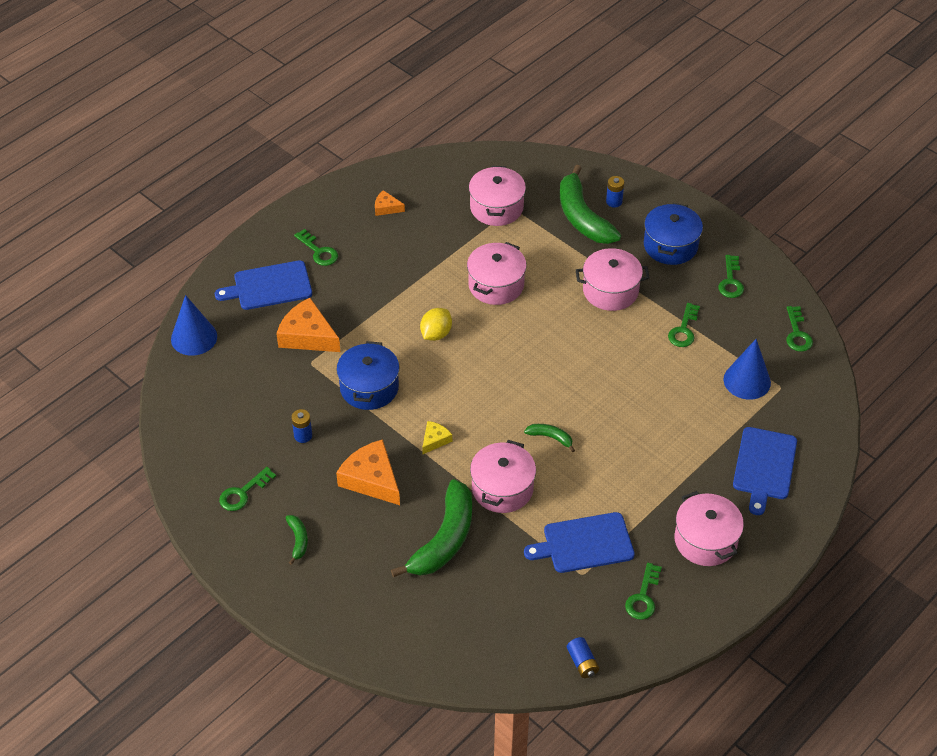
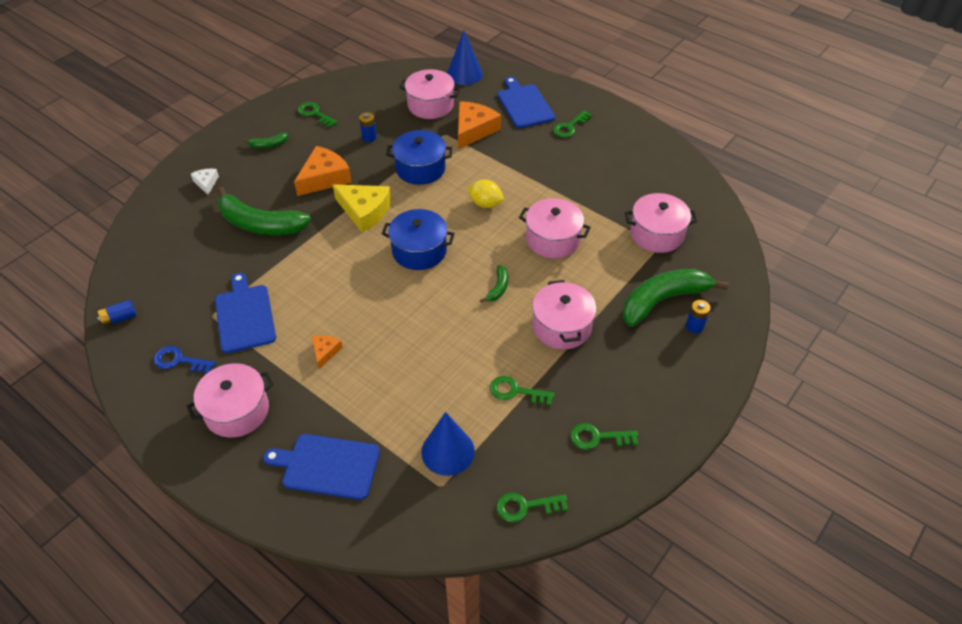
camera: 85 degrees right, 0 degrees up
(362, 602) = (206, 183): none -> white cheese
(386, 208) = (634, 161): orange cheese -> orange cheese (325, 352)
(435, 440) = (364, 211): yellow cheese -> yellow cheese, size x1.96
(502, 488) = (310, 257): pink pot -> pink pot (430, 105)
(551, 437) = (367, 287): green banana -> green banana (498, 288)
(643, 597) = (179, 361): green key -> blue key
(670, 245) = (640, 378): blue pot -> blue pot (419, 251)

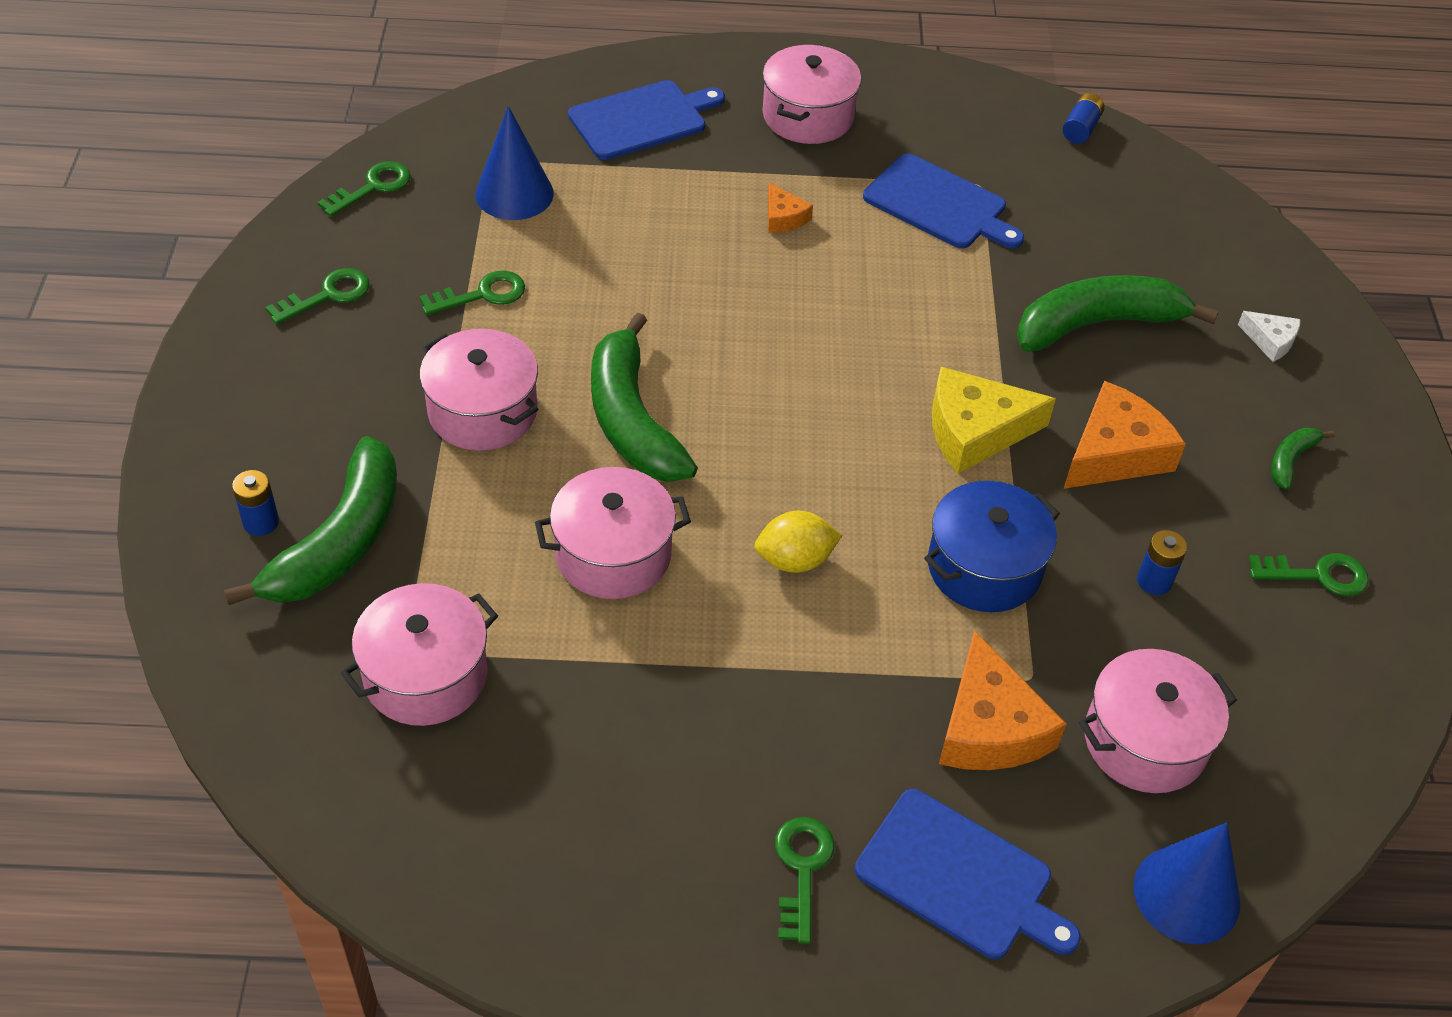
camera: 140 degrees right, 0 degrees up
(179, 361) = (943, 126): blue key -> none
(324, 178) = (1115, 453): orange cheese -> orange cheese turned 135 degrees counterclockwise
(419, 251) = (813, 413): blue pot -> none
(498, 288) = (631, 419): green banana -> green banana, size x2.23

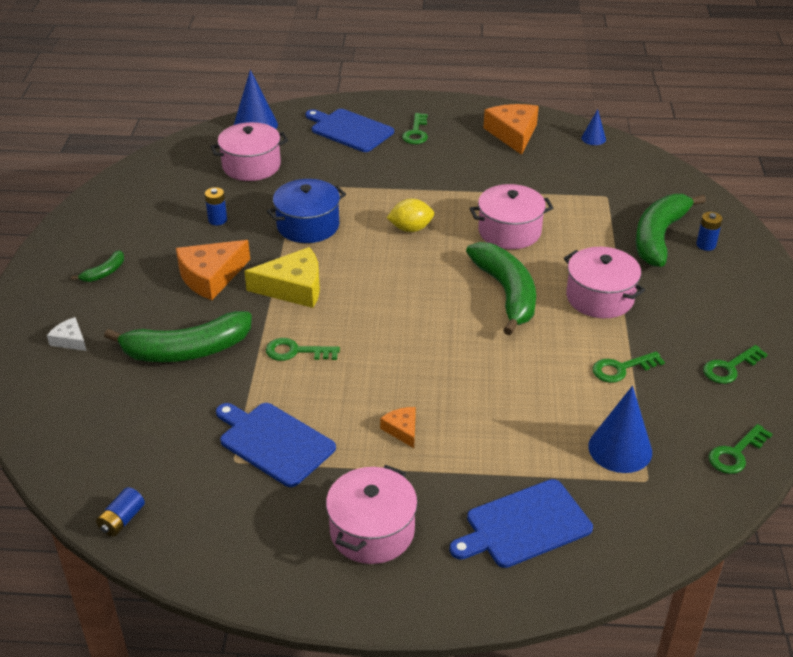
camera: 175 degrees left, 10 degrees down
(383, 850) = (593, 138): none -> blue cone
(426, 675) = (594, 188): pink pot -> none
(989, 727) = (324, 170): orange cheese -> orange cheese (513, 134)
(1317, 575) = (126, 222): green key -> green key (296, 351)

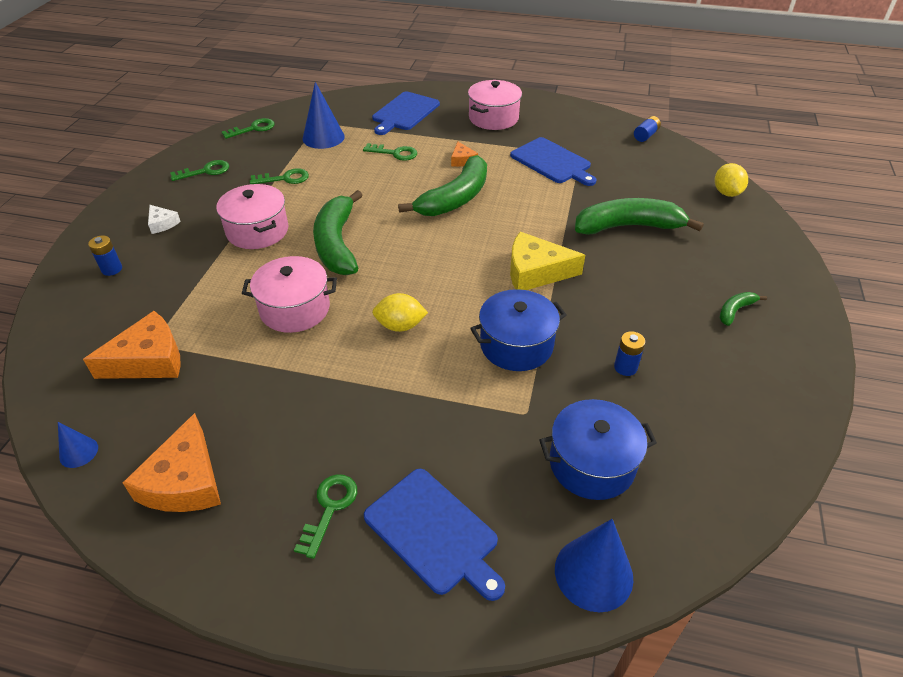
camera: 170 degrees left, 5 degrees up
(44, 416) = (726, 193): none -> yellow lemon
(70, 340) = (736, 246): white cheese -> white cheese (162, 223)
(211, 276) = (620, 293): orange cheese -> orange cheese (149, 360)
(251, 166) = (592, 464): pink pot -> blue pot
(296, 351) = (535, 216): green key -> green key (395, 153)
(524, 525) = (404, 112): blue cutting board -> blue cutting board turned 135 degrees clockwise
(659, 237) = (147, 283): green banana -> green banana (455, 198)

